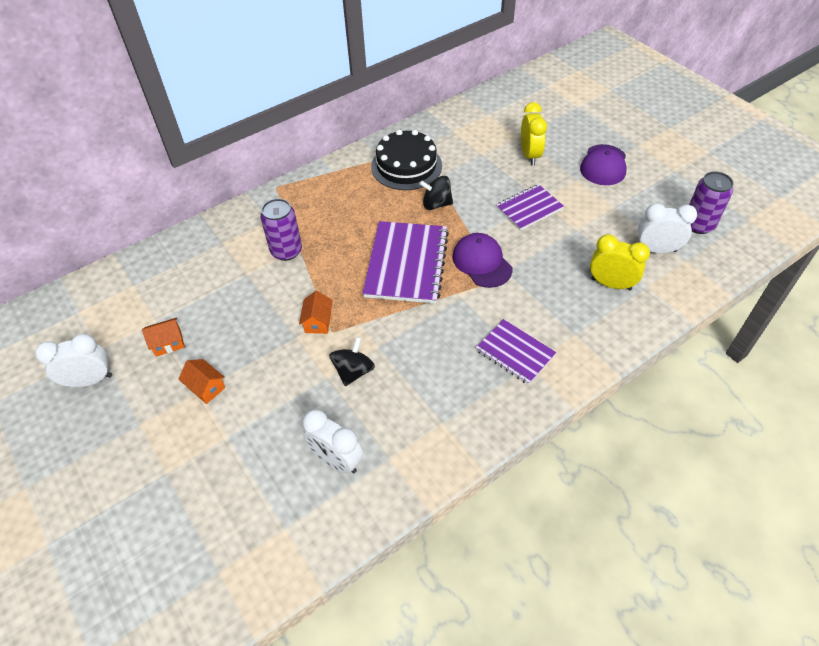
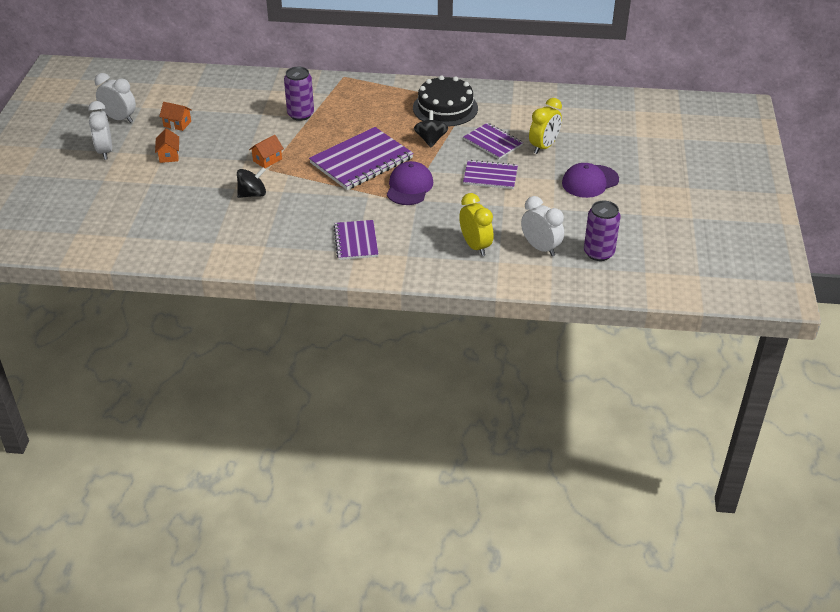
camera: 40 degrees right, 10 degrees down
(336, 460) = (188, 226): white clock -> white clock (105, 151)
(436, 204) = (430, 140): black spinning top -> black spinning top turned 45 degrees clockwise
(487, 175) = (493, 142): none -> purple notebook

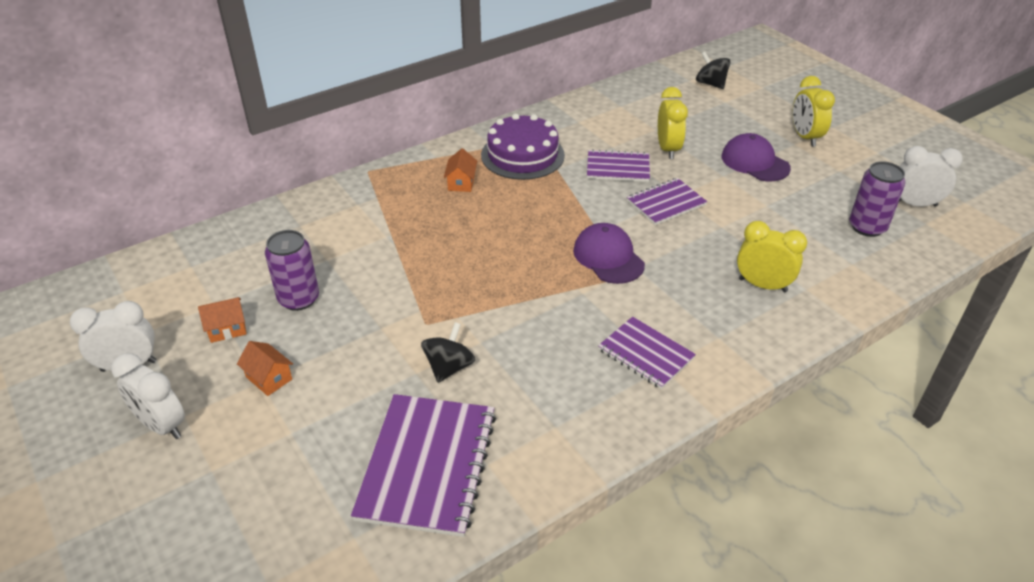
camera: 40 degrees left, 0 degrees up
(267, 160) = (409, 313): orange house -> orange house (461, 183)
(300, 114) = (376, 237): purple can -> purple can (299, 299)
(361, 161) = (518, 255): purple notebook -> purple notebook (427, 465)
(430, 140) = (556, 195): black spinning top -> black spinning top (710, 84)
(445, 108) = (522, 155): black cake -> purple cake
(540, 248) = (817, 251): white clock -> white clock (914, 204)
(590, 181) = (755, 162): purple cap -> purple cap turned 120 degrees clockwise
(655, 184) = (805, 137): none -> yellow clock

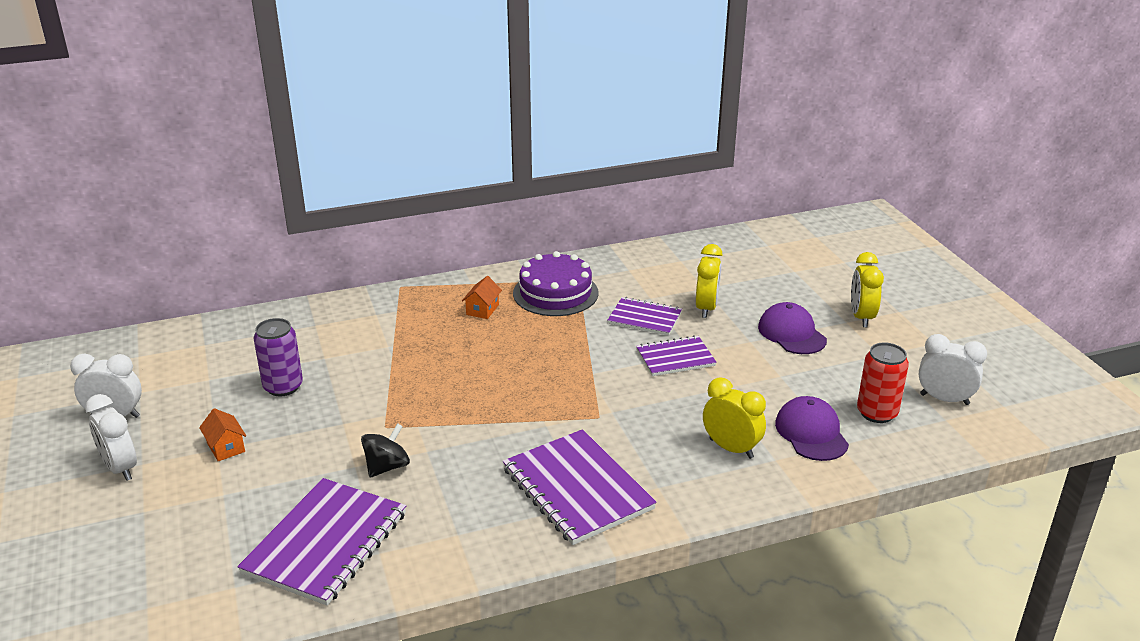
camera: 15 degrees right, 10 degrees down
(227, 329) = (210, 401): orange house -> none
(608, 257) = (589, 398): purple cap -> purple cap (811, 433)
(646, 354) = (577, 489): purple notebook -> purple notebook, size x1.69
(710, 84) = (789, 251): black spinning top -> none
(867, 227) = (877, 413): purple can -> red can

